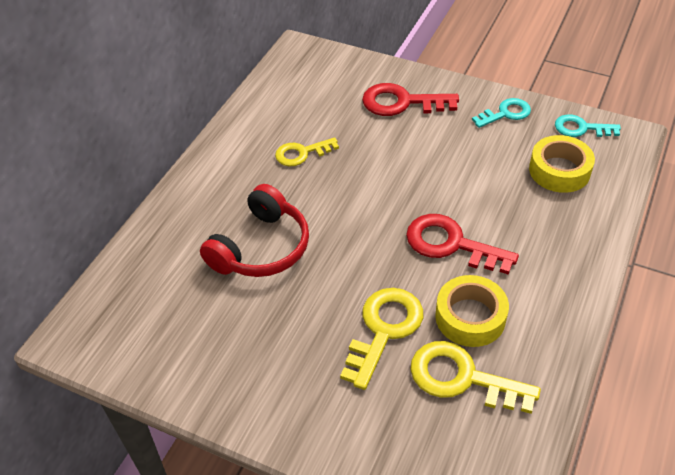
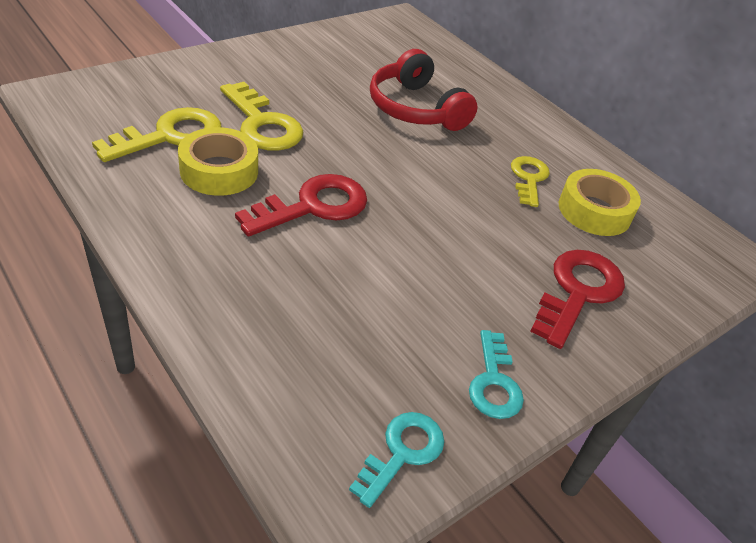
camera: 110 degrees right, 5 degrees down
(559, 170) = (339, 363): yellow tape -> yellow tape (594, 211)

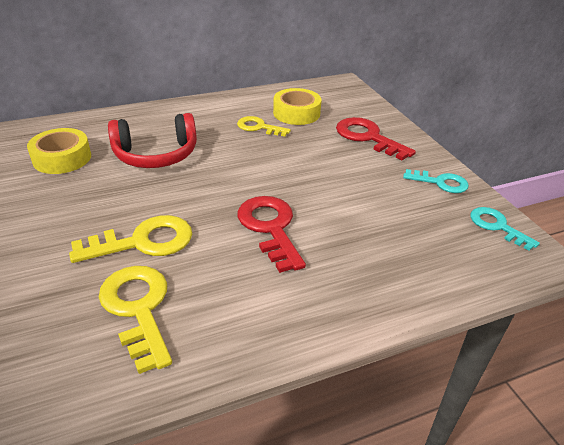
camera: 70 degrees left, 5 degrees down
(219, 171) = (208, 278): yellow tape -> yellow tape (62, 158)

